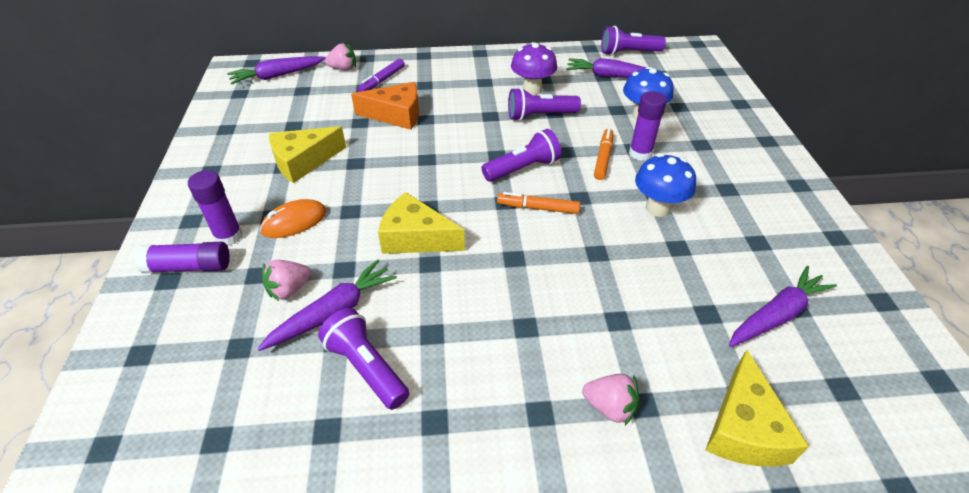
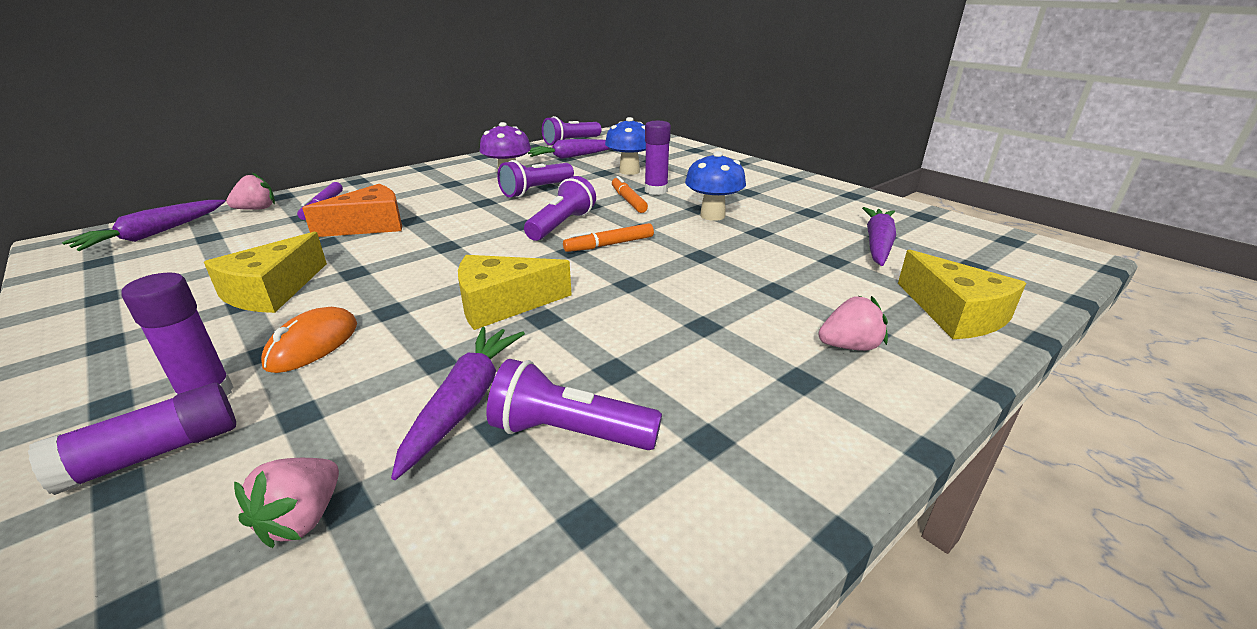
camera: 35 degrees left, 15 degrees down
(289, 289) = (371, 408): pink strawberry -> pink strawberry (302, 519)

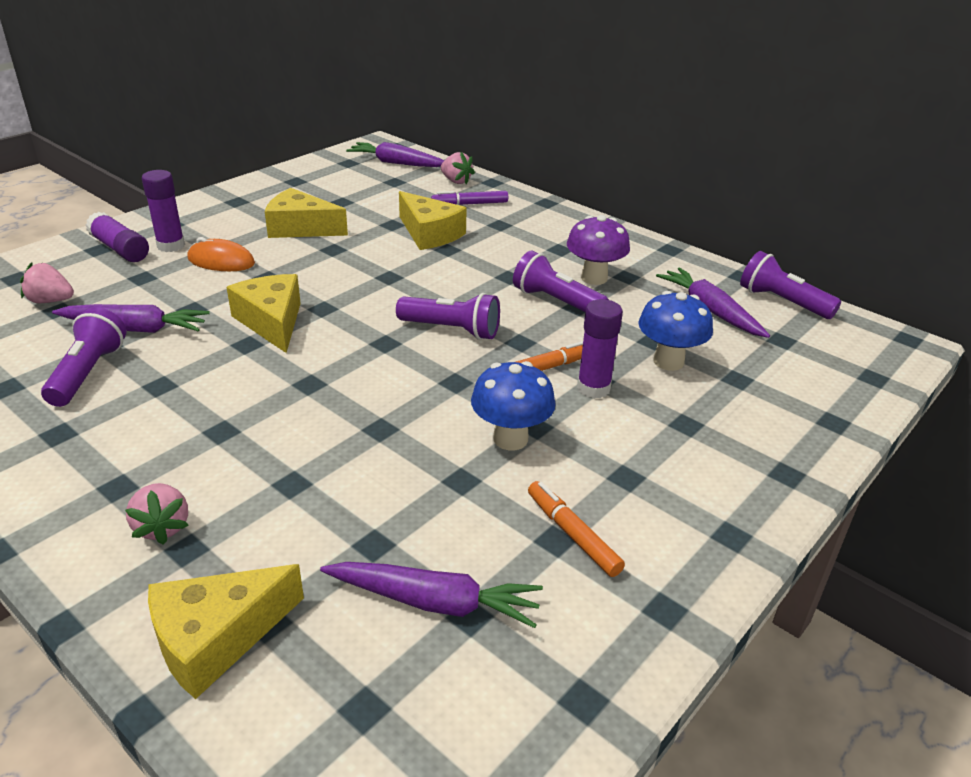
camera: 80 degrees right, 5 degrees up
(370, 225) = (429, 234): orange cheese -> yellow cheese
(609, 245) = (402, 365): orange marker -> orange marker (572, 534)

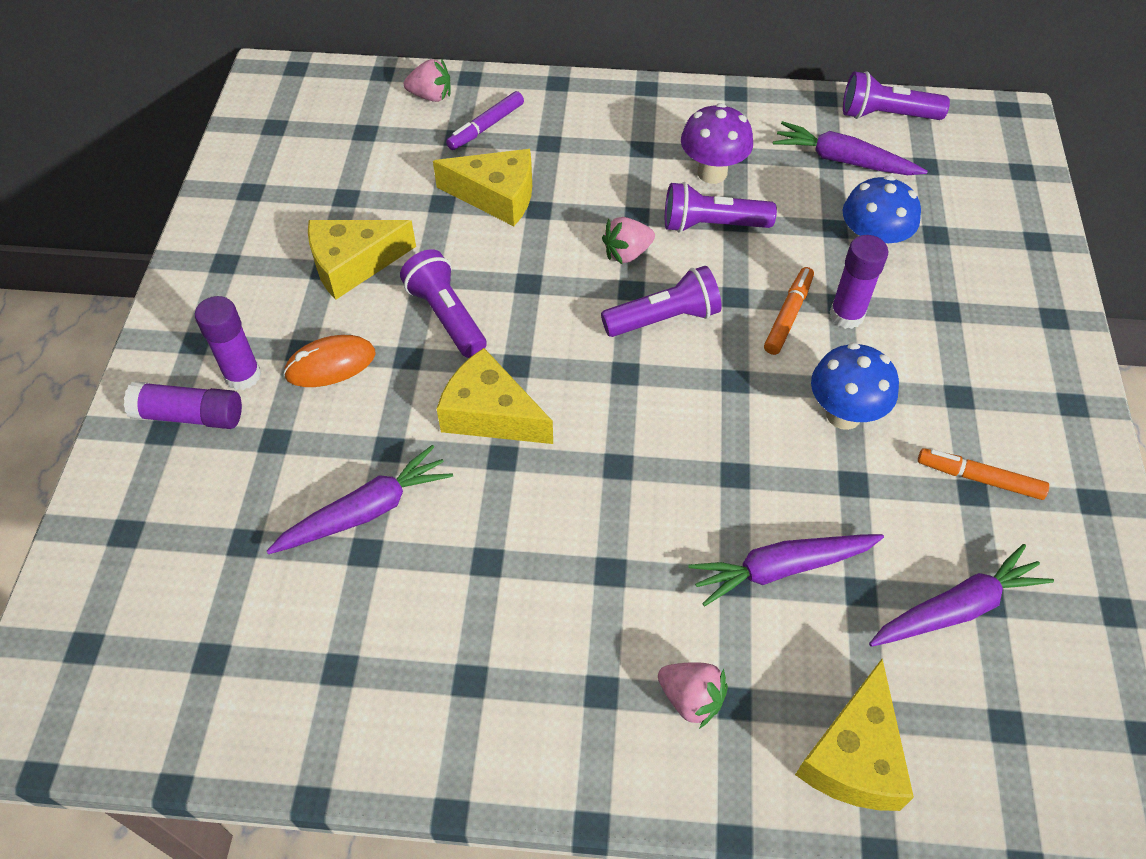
camera: 35 degrees left, 20 degrees up
(50, 301) = (219, 536): pink strawberry -> pink strawberry (627, 253)
(88, 373) = (397, 595): purple flashlight -> purple flashlight (446, 316)
(396, 163) = (331, 99): purple carrot -> purple carrot (781, 569)

